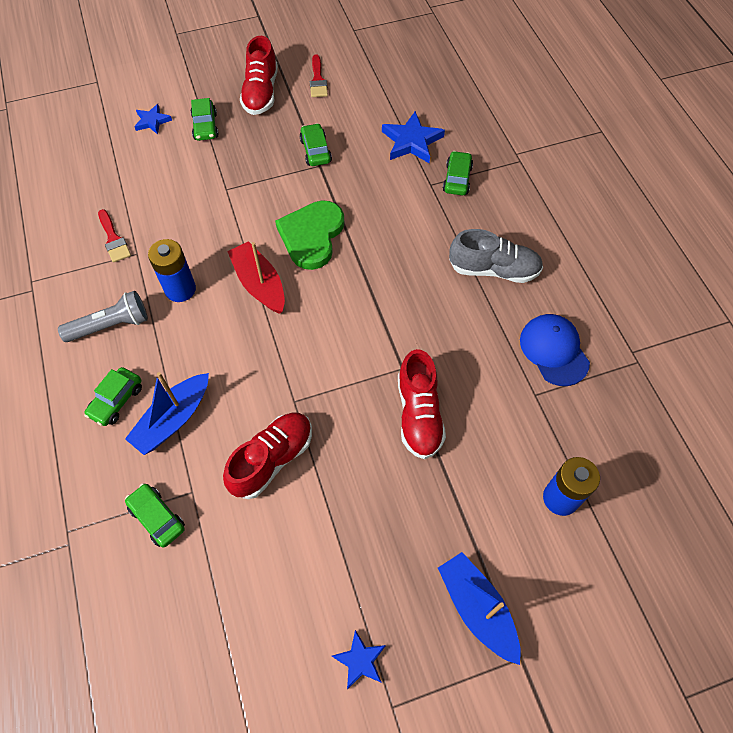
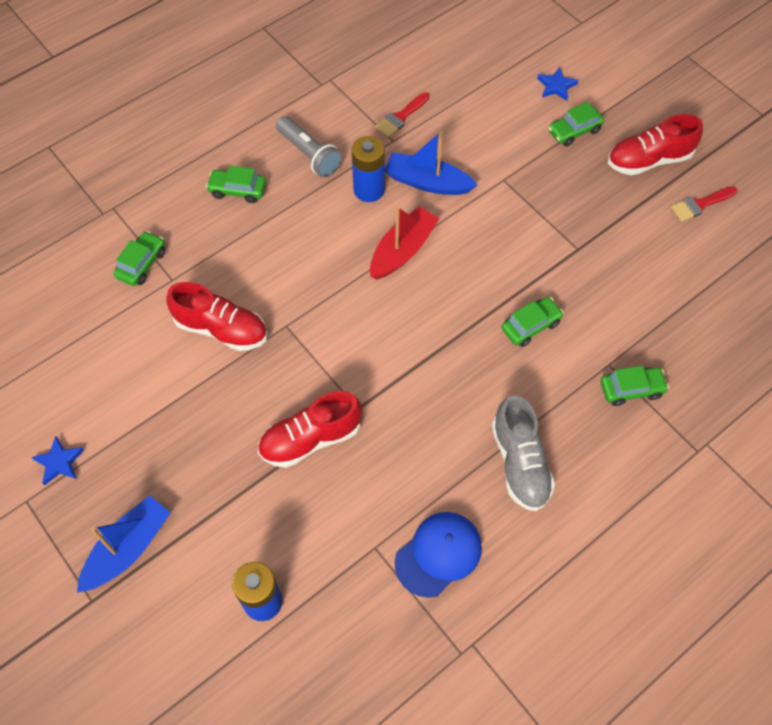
camera: 70 degrees right, 0 degrees up
(173, 419) = (234, 238): blue boat -> blue boat (427, 182)
(312, 236) = (481, 274): green heart -> none
(315, 151) = (596, 238): green car -> green car (530, 326)
(411, 141) = (662, 326): blue star -> none

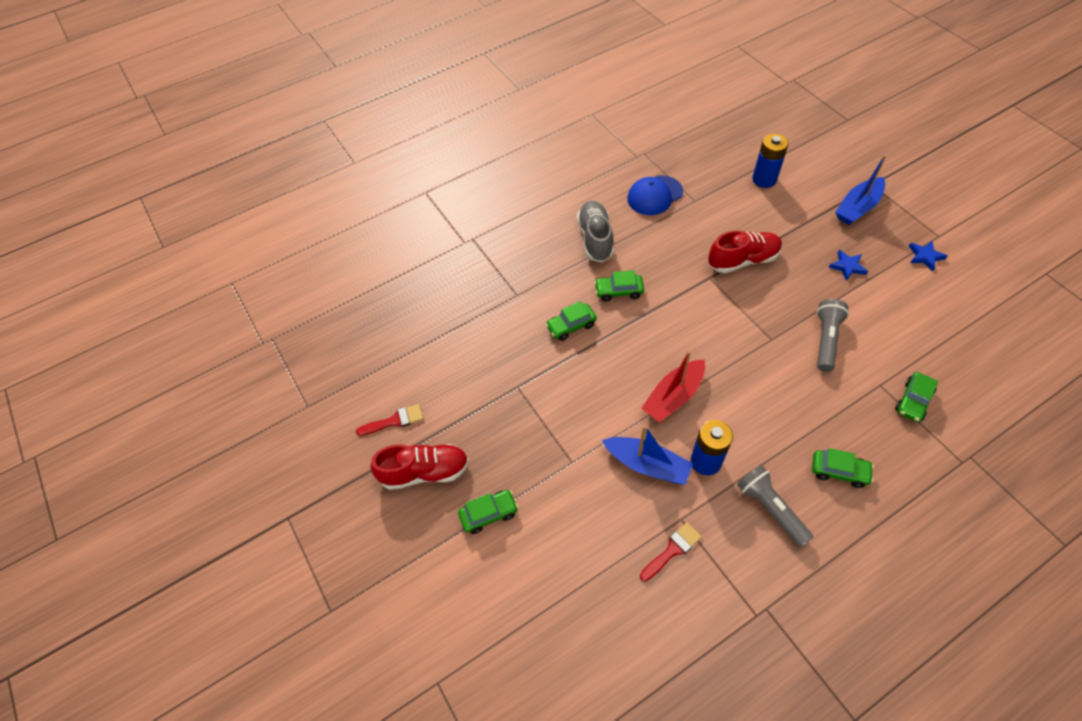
camera: 170 degrees left, 5 degrees down
(221, 329) = (826, 340): red shoe -> grey flashlight
(556, 86) = (493, 578): blue star -> blue star (847, 266)
(631, 389) = (505, 278): green car -> green car (618, 291)

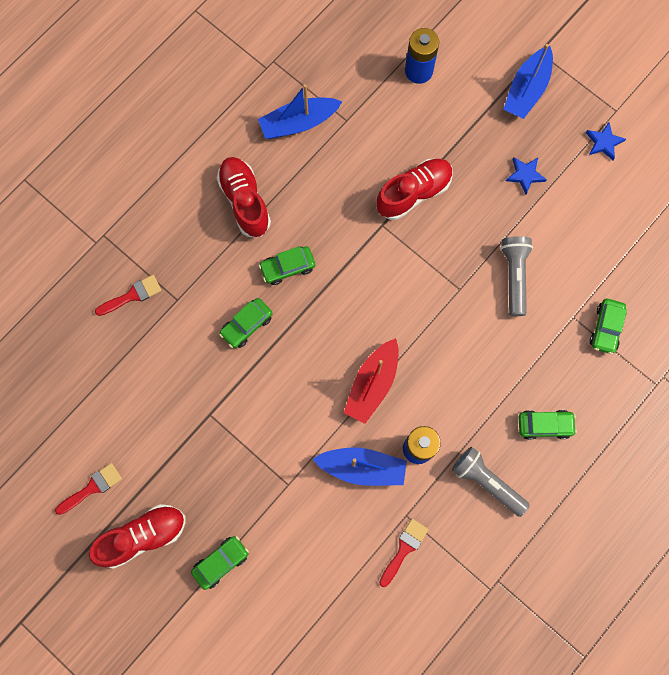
camera: 20 degrees left, 20 degrees up
(481, 284) = (132, 295): none -> red brush
(595, 239) = (245, 201): grey shoe -> red shoe
(654, 195) = (298, 123): blue cap -> blue boat

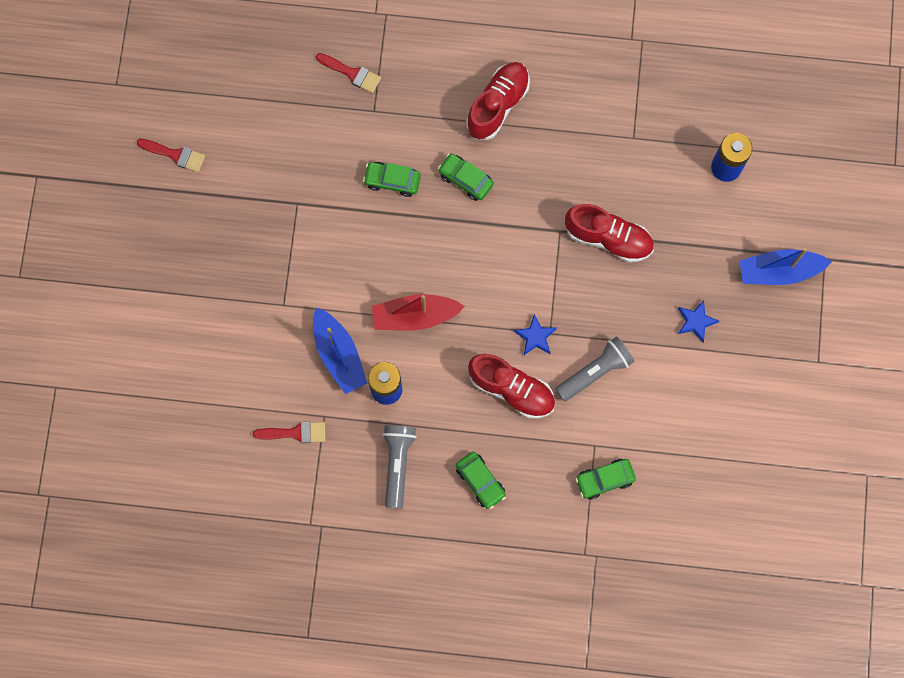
camera: 55 degrees right, 0 degrees up
(143, 536) = (164, 220): red shoe -> red shoe (511, 389)
(221, 562) = (185, 295): green car -> none
(298, 123) = (601, 100): blue boat -> none
(603, 142) = (778, 370): blue star -> blue star (535, 336)

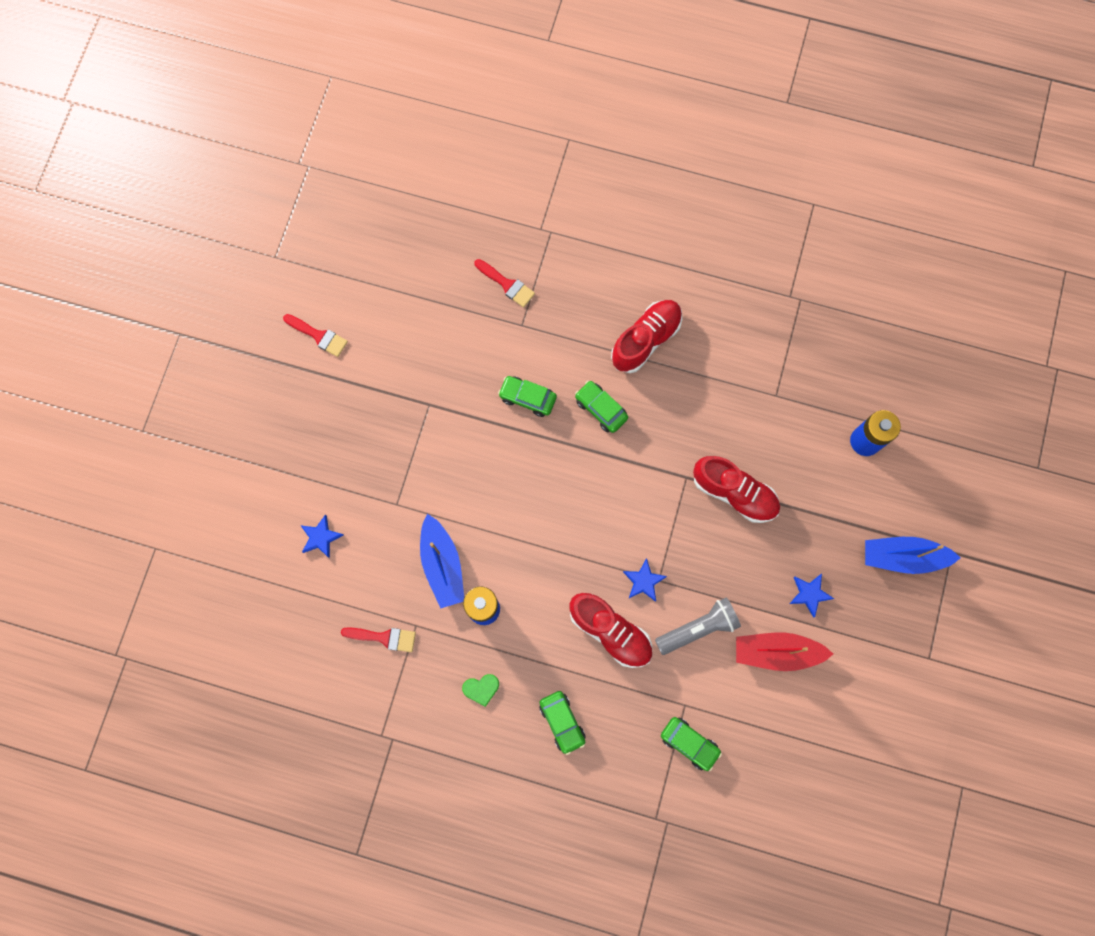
camera: 10 degrees right, 0 degrees up
(215, 349) = (321, 537): none -> blue star
(397, 464) = (481, 689): grey flashlight -> green heart
(415, 316) = (526, 539): red boat -> red boat (776, 652)
(604, 480) = (689, 743): green car -> green car turned 135 degrees counterclockwise

